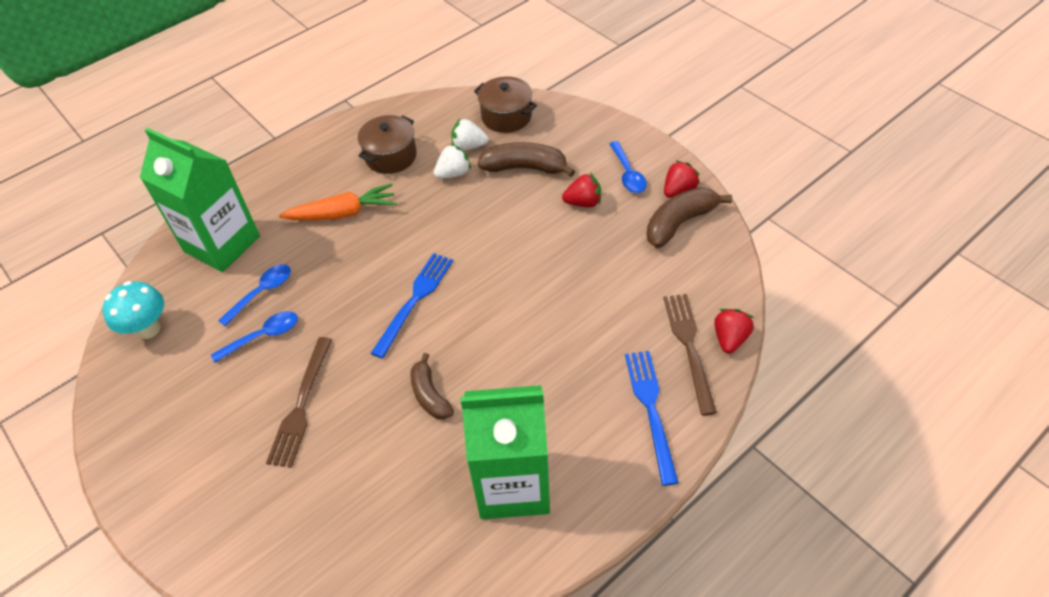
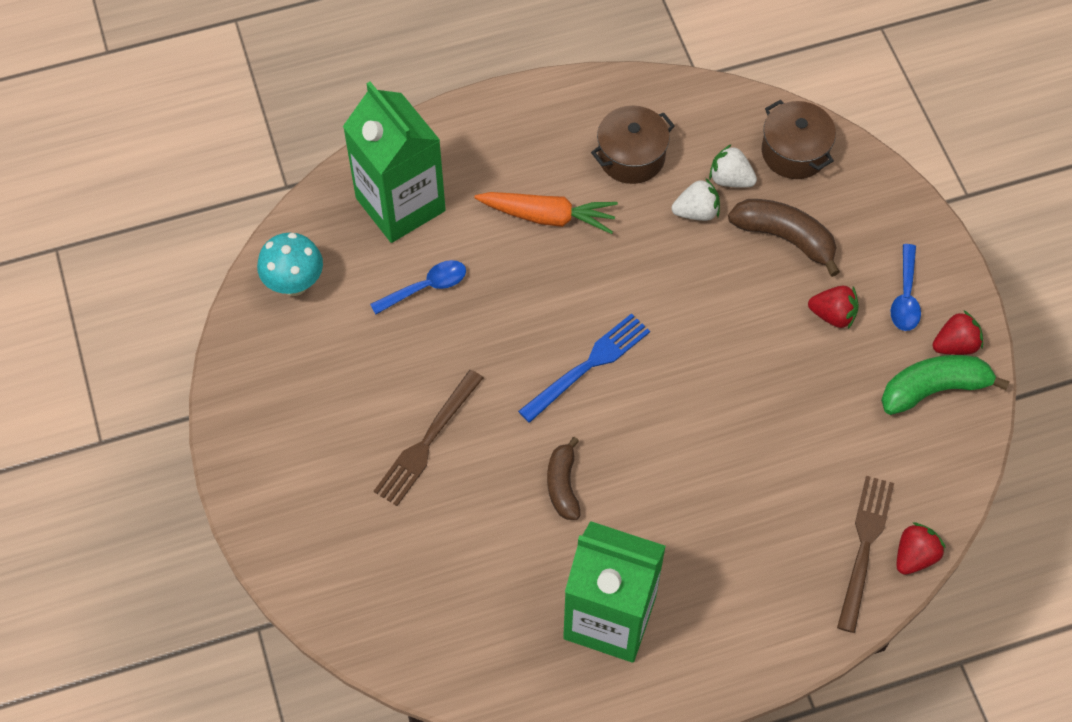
camera: 20 degrees right, 10 degrees up
(263, 336) = (412, 343): blue spoon -> none
(650, 408) = (787, 598): blue fork -> none
(679, 223) = (933, 389): brown banana -> green banana

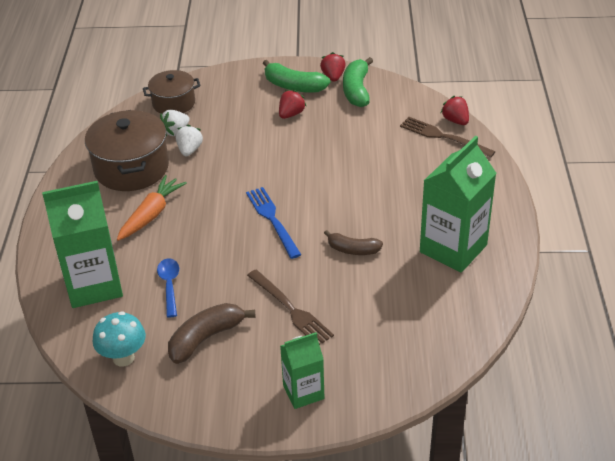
camera: 70 degrees left, 20 degrees down
(295, 498) = (303, 392): none -> green carton
(631, 156) = (131, 168): brown pot -> brown pot, size x1.62
(785, 238) = (229, 120): brown banana -> brown banana (206, 338)
(905, 297) = (294, 86): blue spoon -> green banana

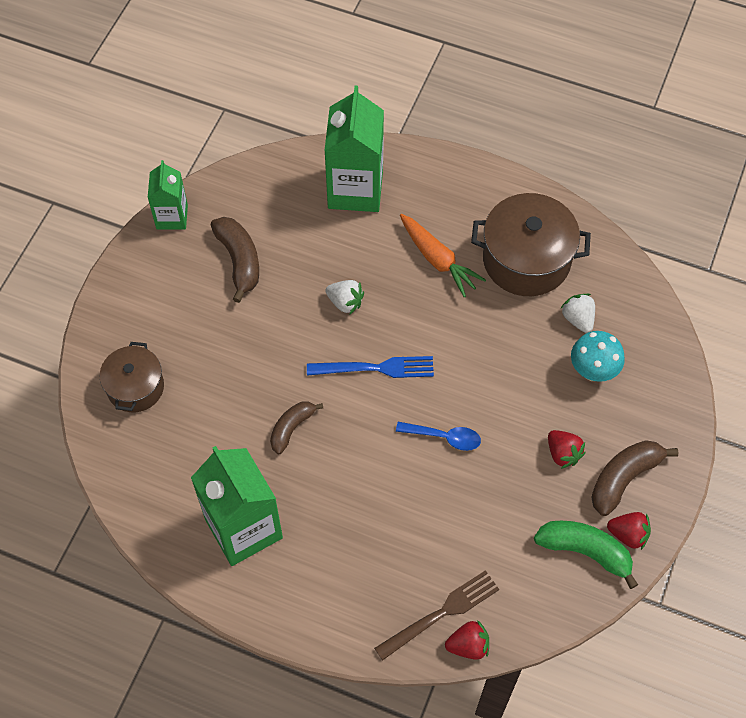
camera: 110 degrees right, 20 degrees up
(123, 358) = (250, 193): turquoise mushroom -> turquoise mushroom (592, 371)
(169, 285) = (323, 250): blue spoon -> blue spoon (444, 437)
(173, 103) = (638, 332): brown pot -> brown pot (135, 387)
(189, 150) = (535, 323): white strawberry -> white strawberry (345, 302)
(291, 310) = (237, 342): brown fork -> none
(294, 86) = (624, 478): green banana -> brown banana
(303, 392) = (134, 317): green carton -> green carton (172, 217)

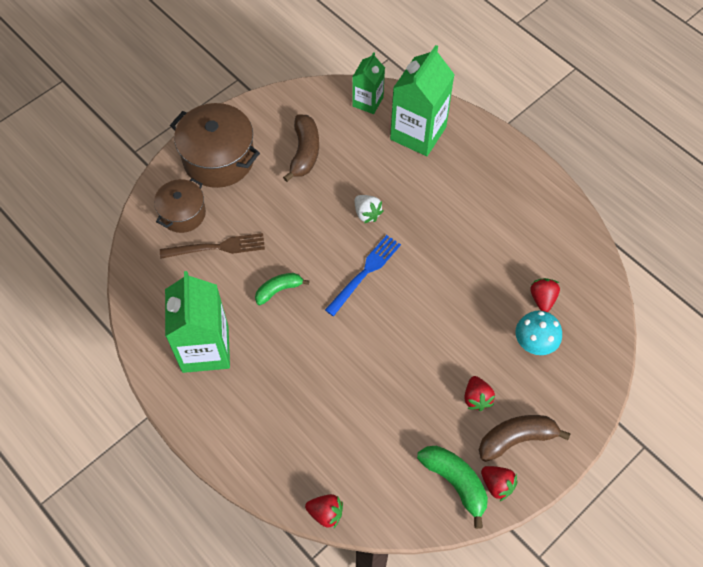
camera: 25 degrees right, 0 degrees up
(172, 217) = (272, 102): green carton -> green carton (367, 102)
(291, 428) = (279, 290): brown banana -> green banana
(377, 368) = (365, 272): blue fork -> blue fork turned 75 degrees counterclockwise
(438, 260) = (454, 210): orange carrot -> none
(442, 612) = (319, 478): brown fork -> brown fork (218, 247)
(444, 437) = (390, 346): blue spoon -> none
(526, 259) = (524, 237): brown pot -> brown pot (219, 158)
(578, 319) = (542, 299): white strawberry -> red strawberry

